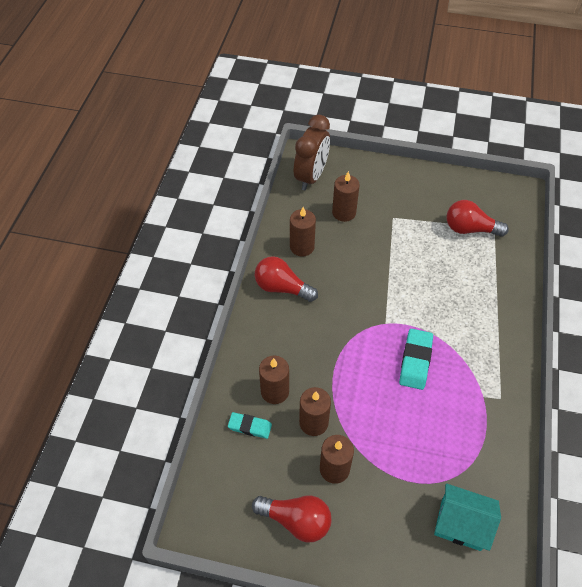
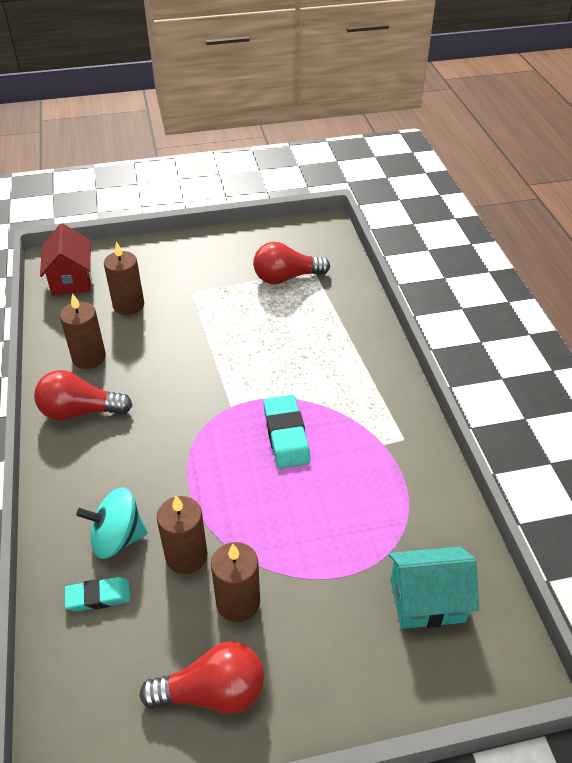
camera: 25 degrees left, 10 degrees down
(275, 391) = (117, 538): brown candle -> turquoise spinning top
(311, 176) = (71, 279): brown clock -> red house

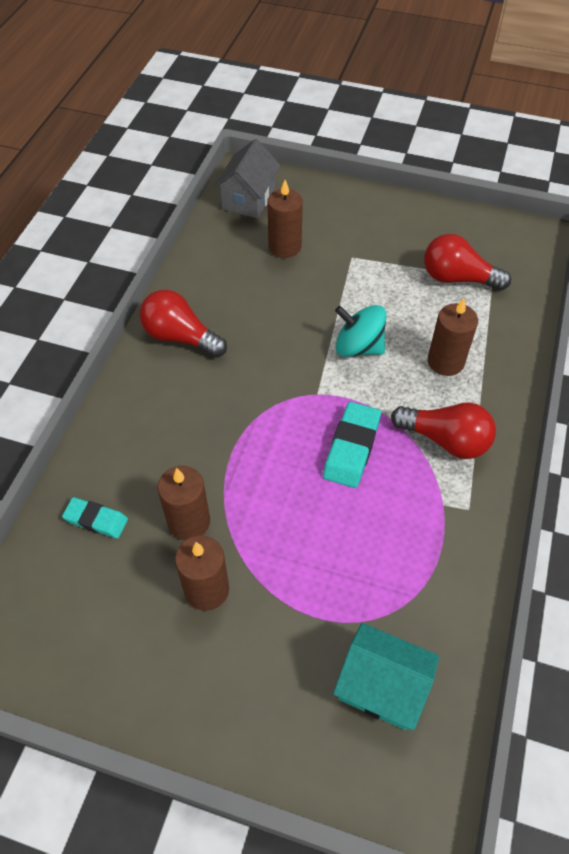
camera: 30 degrees right, 10 degrees up
(71, 279) = (248, 199): red house -> grey house
(89, 357) = (218, 286): brown candle -> brown candle (445, 362)
(117, 538) = (142, 474): turquoise spinning top -> turquoise spinning top (358, 347)
(213, 692) = (136, 659): red light bulb -> red light bulb (446, 440)

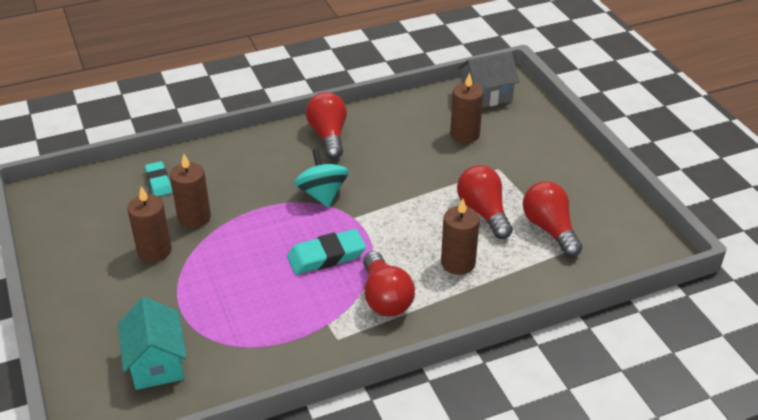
camera: 50 degrees right, 15 degrees down
(358, 347) = (417, 214): turquoise spinning top -> turquoise spinning top (322, 194)
(398, 303) = (483, 212): none -> red light bulb

